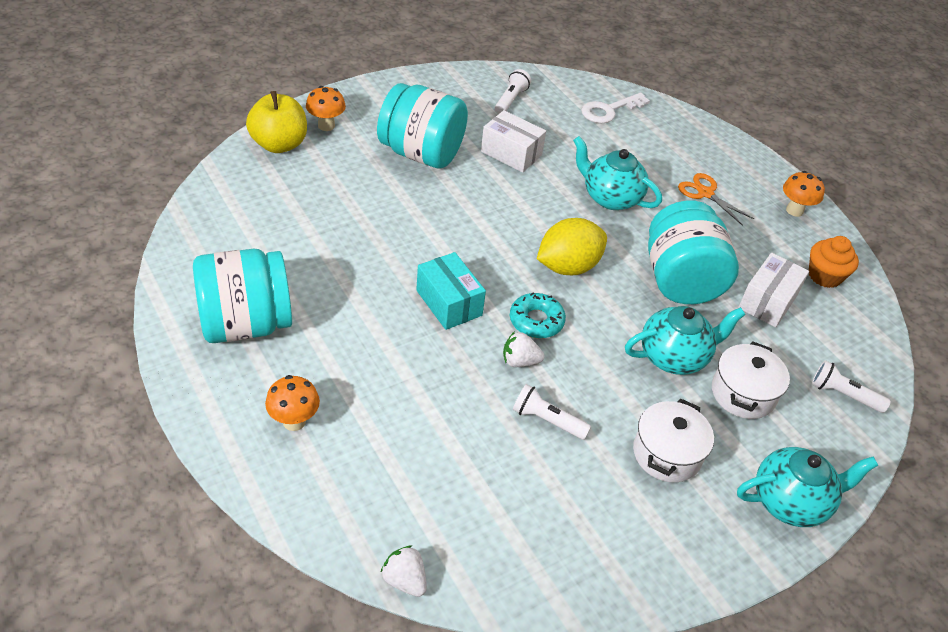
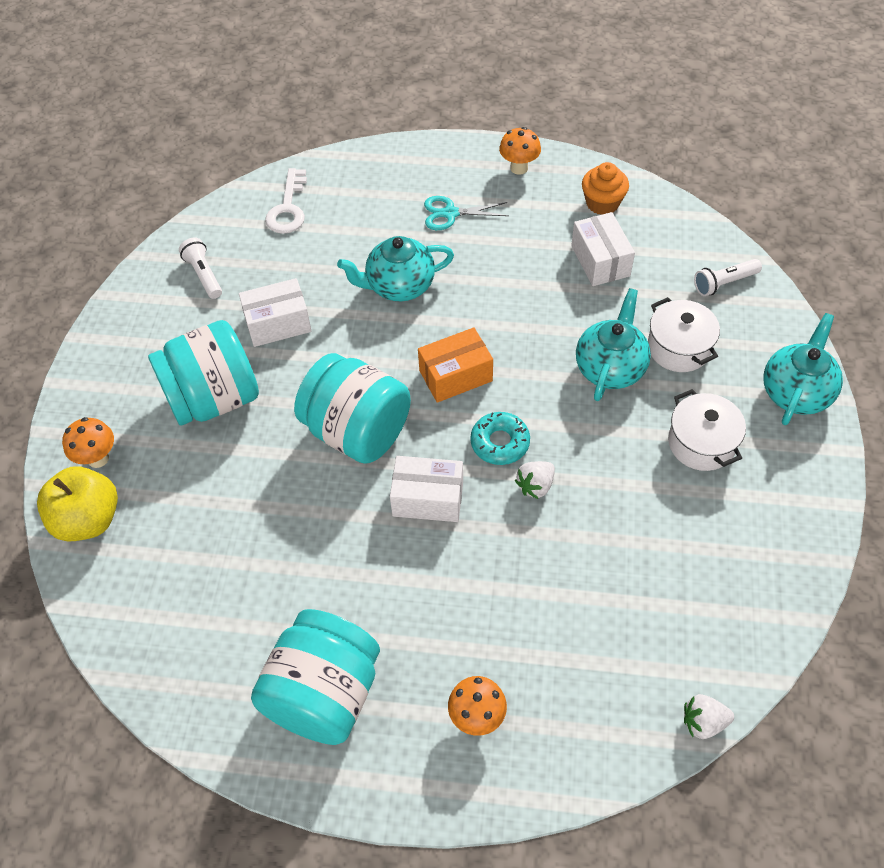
camera: 45 degrees left, 10 degrees up
(449, 303) = (428, 499): turquoise box -> white box
(547, 420) = (612, 507): white flashlight -> none
(568, 266) = (455, 376): yellow lemon -> orange box
(680, 280) = (533, 304): turquoise jar -> turquoise jar (357, 431)
(705, 193) = (450, 213): orange scissors -> turquoise scissors

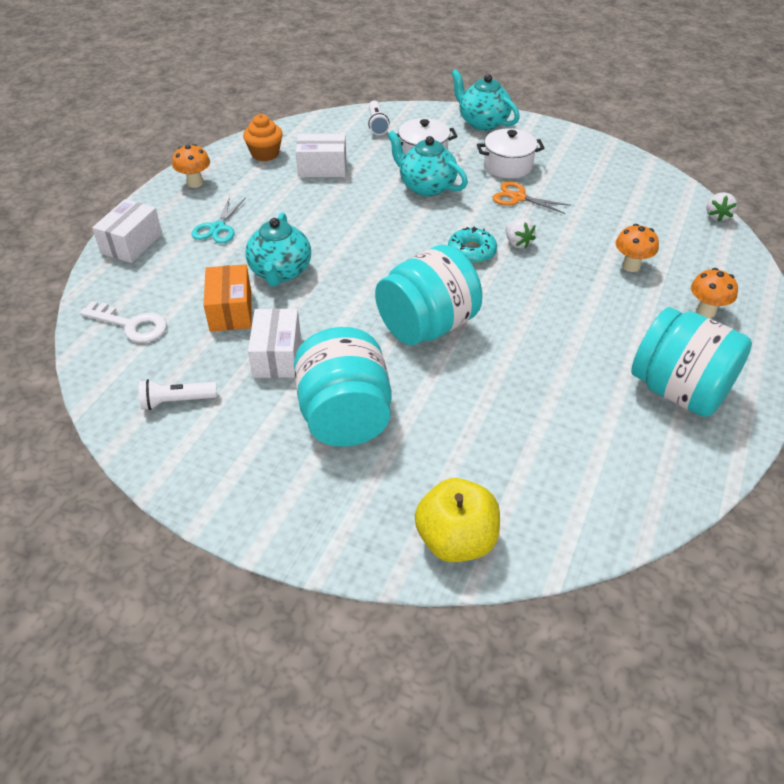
camera: 75 degrees left, 10 degrees down
(98, 458) = (380, 523): orange mushroom -> orange mushroom (631, 266)
(428, 499) = (510, 299): white box -> white box (132, 243)
(455, 376) = (395, 260): orange box -> orange box (230, 310)
(633, 468) = (518, 197): none -> orange scissors

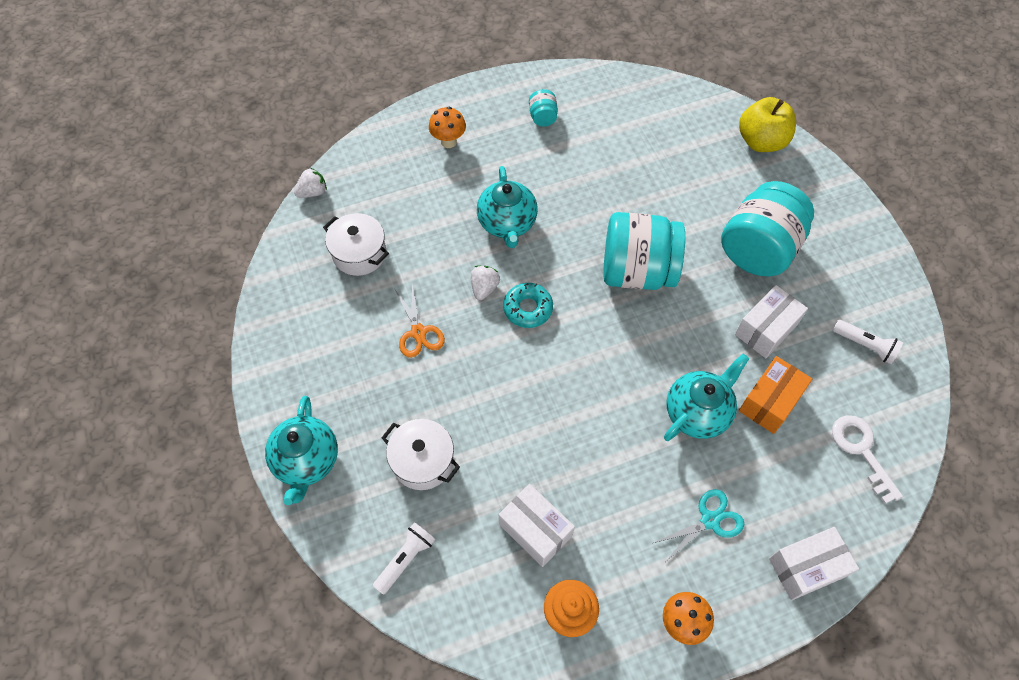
camera: 135 degrees left, 15 degrees up
(426, 186) = (473, 413): turquoise teapot -> turquoise teapot (507, 224)
(508, 166) = (373, 377): white pot -> white pot (359, 254)
(631, 266) = (438, 205): orange mushroom -> none
(678, 390) = (542, 117): turquoise jar -> turquoise jar, size x0.42

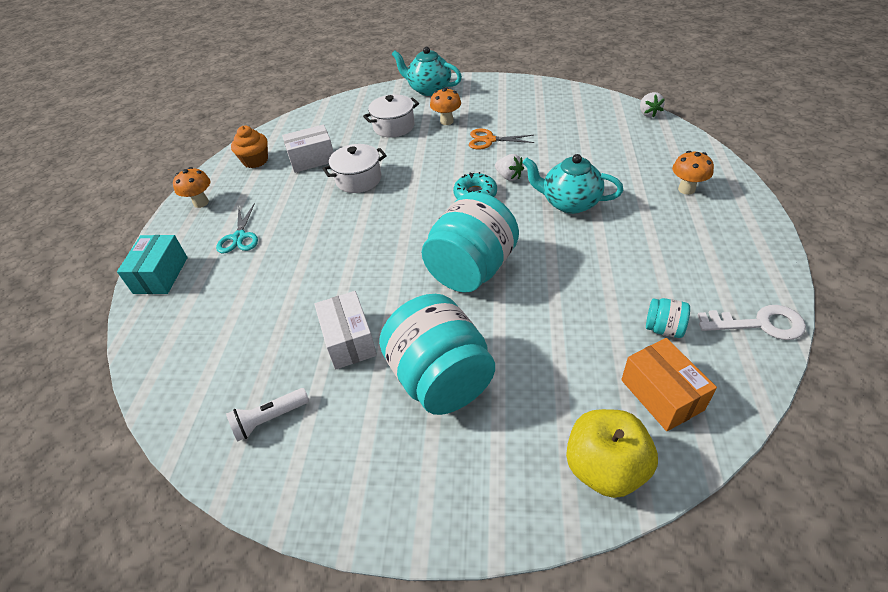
camera: 120 degrees right, 15 degrees down
(359, 254) = (575, 126): white pot -> white pot (358, 179)
(390, 398) = (446, 121): none -> orange mushroom
(405, 559) = (342, 112): white flashlight -> none
(542, 117) = (707, 261): turquoise jar -> turquoise jar (663, 328)
(698, 412) = (316, 260): turquoise teapot -> none
(770, 401) = (285, 310): orange box -> orange box (661, 395)
(806, 567) = (161, 275): white box -> turquoise box
(861, 451) = (191, 355): white key -> white key (759, 324)

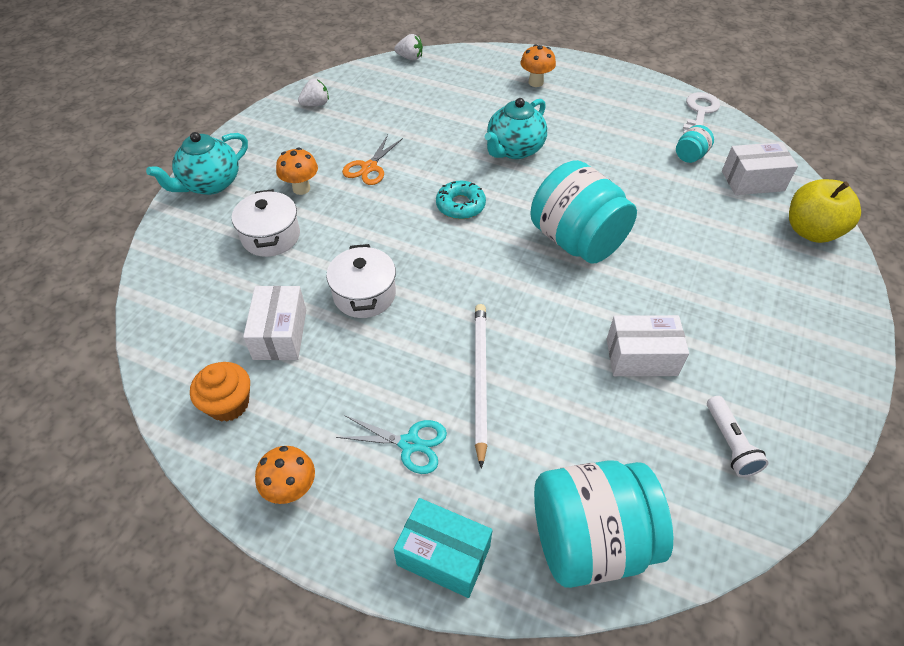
camera: 75 degrees left, 5 degrees up
(299, 253) = (480, 379): none -> white pencil
(440, 379) = (709, 299): turquoise jar -> turquoise jar (589, 540)
(509, 176) = (446, 173): white strawberry -> white strawberry (316, 104)
(661, 395) = (752, 181): orange box -> white box

